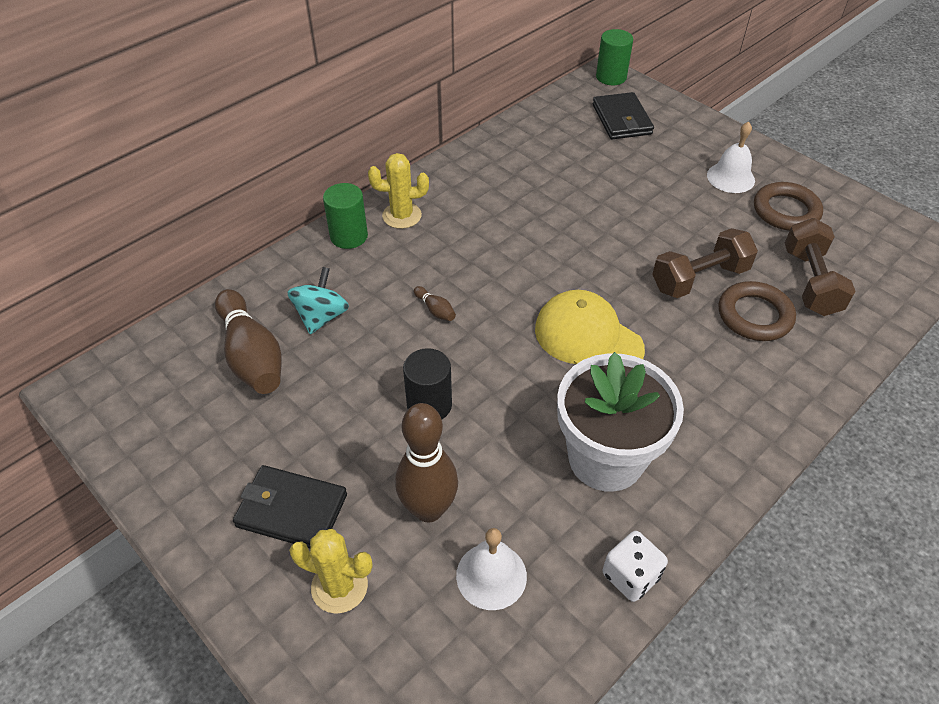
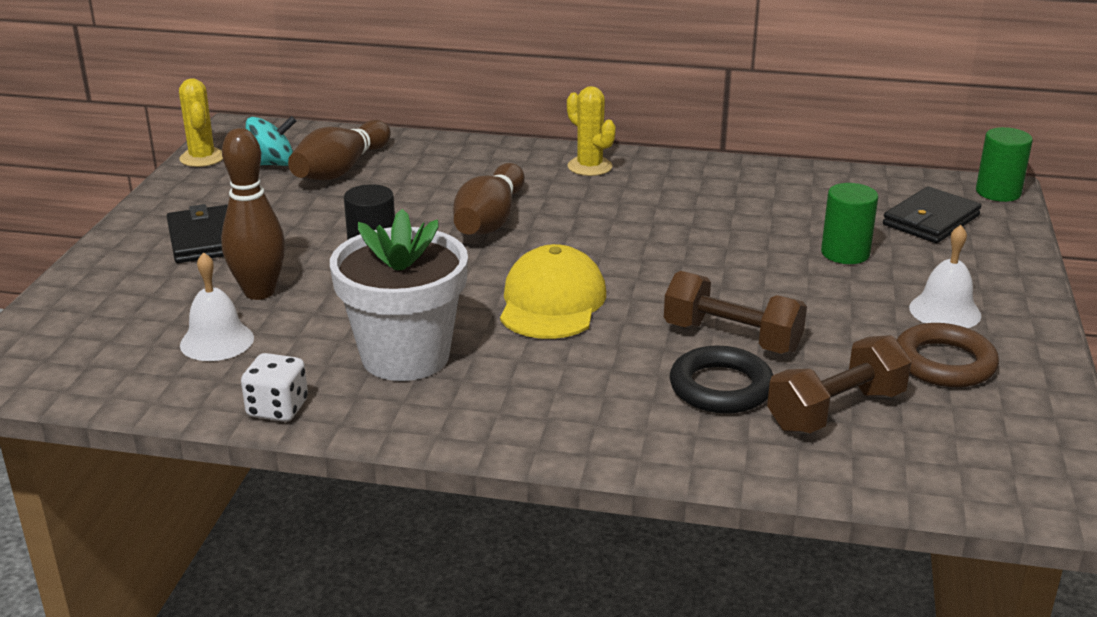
camera: 55 degrees right, 20 degrees down
(321, 316) = (417, 179): turquoise spinning top -> turquoise spinning top (272, 164)
(339, 586) = (150, 282): yellow cactus -> yellow cactus (202, 158)
(349, 236) = (529, 155): green cylinder -> green cylinder (845, 253)
(435, 310) = (490, 220): brown bowling pin -> brown bowling pin, size x2.41
(754, 315) = (721, 387): brown ring -> black ring

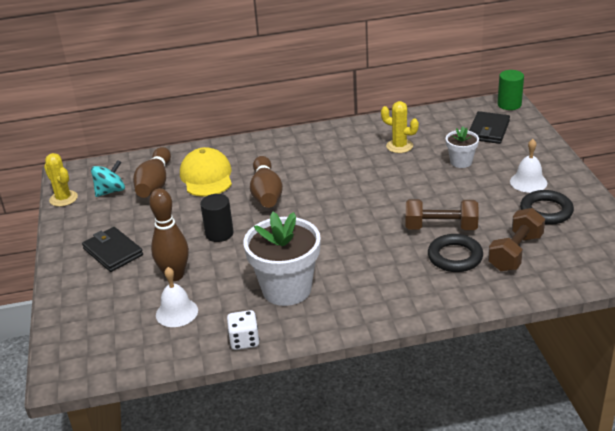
camera: 20 degrees left, 5 degrees up
(552, 302) = (337, 234): yellow cap -> yellow cap (206, 177)
(589, 167) = (294, 144): yellow cactus -> yellow cactus (399, 146)
(845, 253) = (461, 162): green cylinder -> white flower pot
(944, 363) = (546, 211): brown ring -> black ring

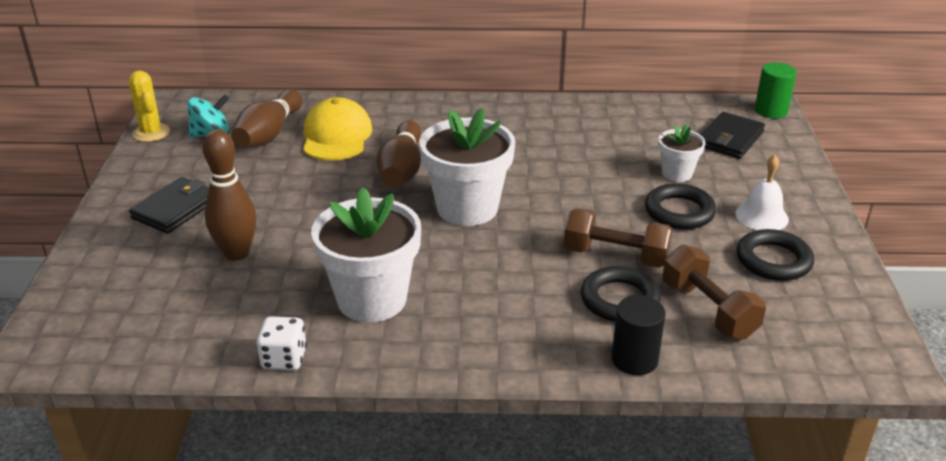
camera: 10 degrees right, 0 degrees up
(113, 252) = (176, 209): black wallet -> black wallet turned 60 degrees clockwise
(177, 312) = (216, 302): white bell -> none
(219, 234) = (318, 210): black cylinder -> black cylinder (634, 359)
(325, 213) = (467, 208): none -> white flower pot
(399, 146) = (601, 139): yellow cactus -> none
(472, 189) = (679, 211): none -> black ring
(515, 252) = (708, 310): brown dumbbell -> brown dumbbell turned 75 degrees counterclockwise

